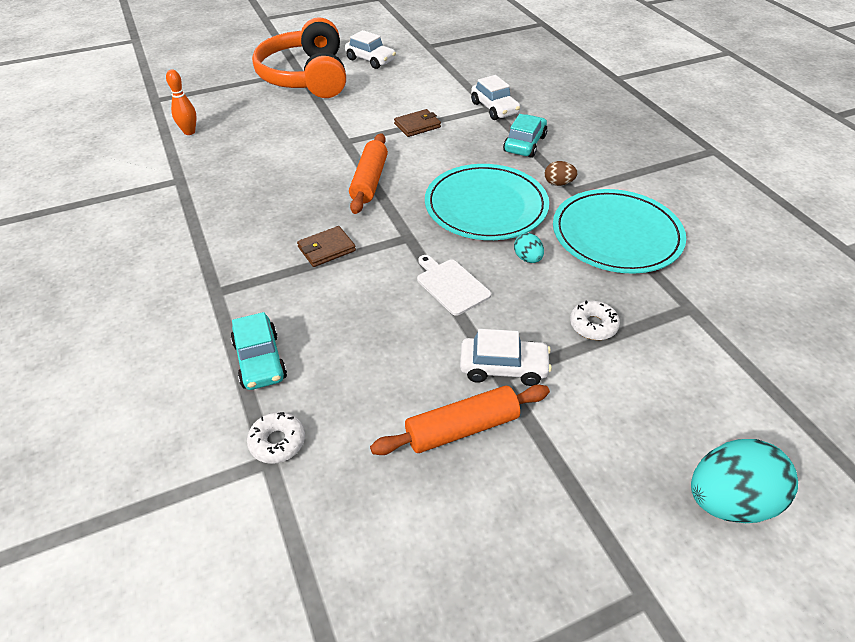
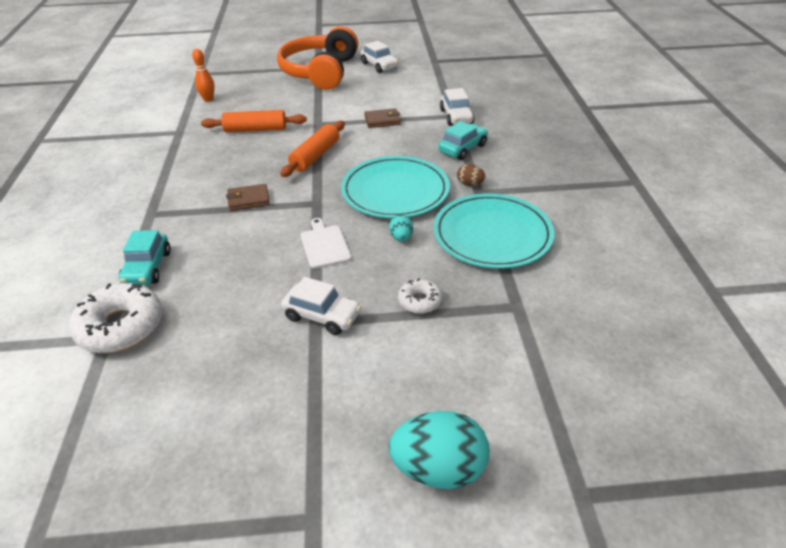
camera: 20 degrees right, 5 degrees down
(277, 442) = (121, 327): white donut -> white donut, size x1.90
(462, 428) = (258, 352): orange rolling pin -> orange rolling pin (255, 129)

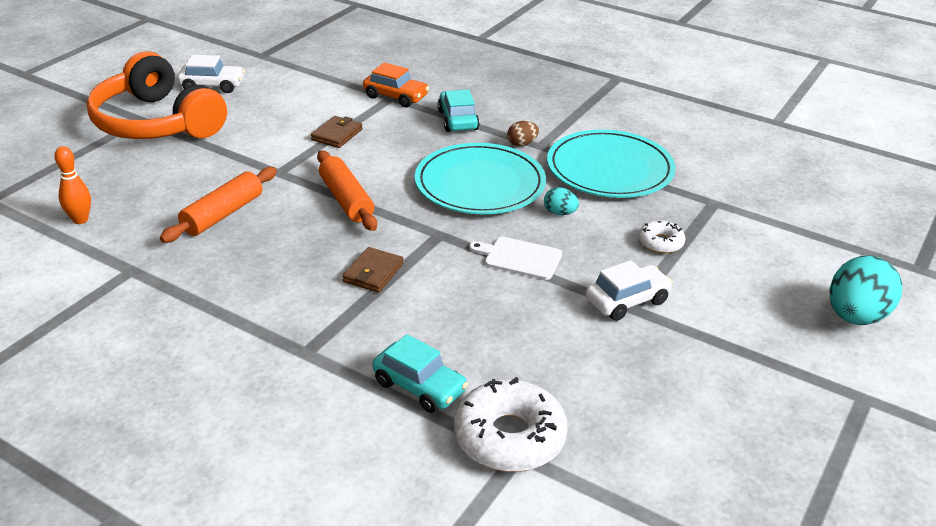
camera: 55 degrees left, 5 degrees down
(456, 117) = (396, 97): white car -> orange car

